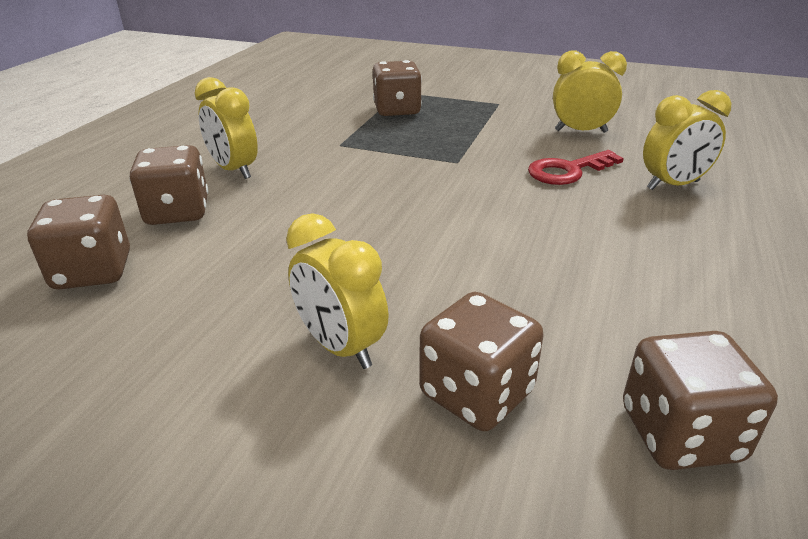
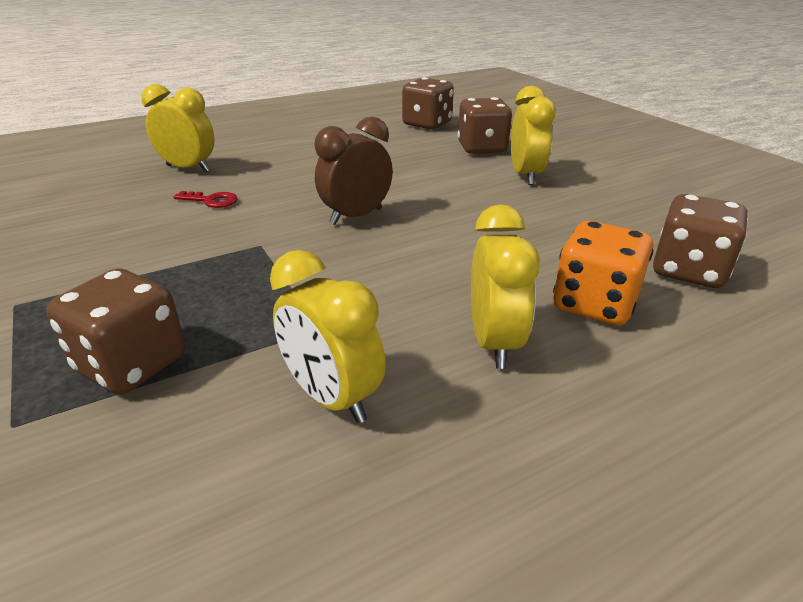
camera: 140 degrees left, 0 degrees up
(177, 212) = (594, 304): brown dice -> orange dice
(437, 205) = (356, 216): none -> brown clock
(568, 171) = (211, 201): red key -> red key, size x0.61
(581, 131) = (91, 226): yellow clock -> yellow clock (332, 397)

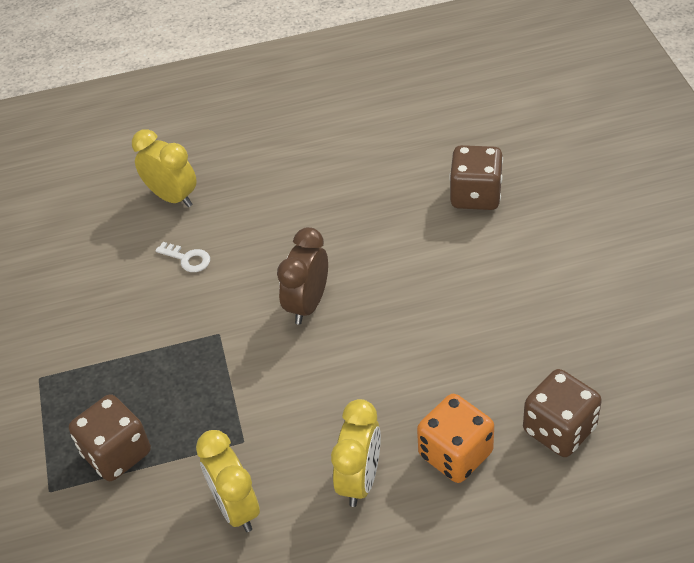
camera: 20 degrees right, 15 degrees up
(211, 201) = (188, 259): red key -> white key
(356, 216) = (308, 304): brown clock -> brown clock turned 45 degrees counterclockwise
(427, 124) = (437, 131): brown dice -> none
(525, 176) = (495, 258): yellow clock -> none

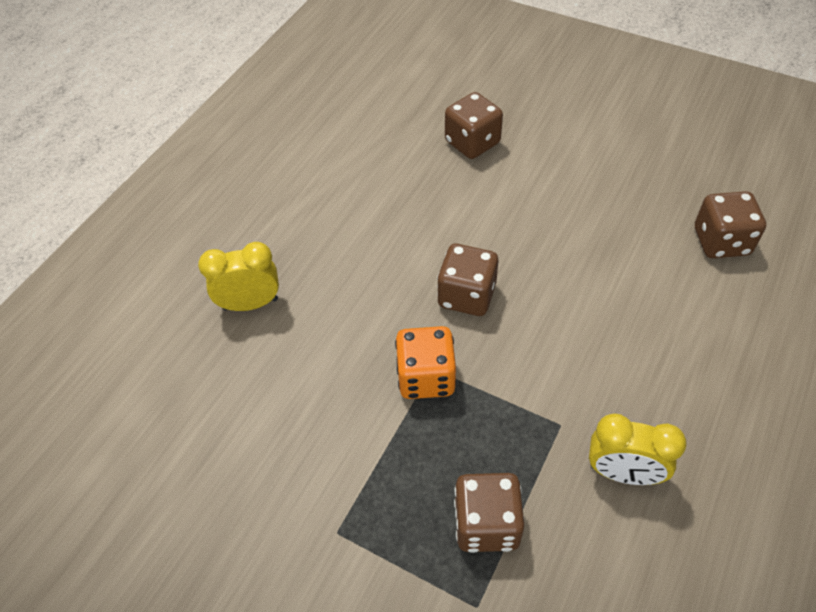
camera: 50 degrees left, 5 degrees up
(188, 259) = (330, 337): white key -> none
(308, 304) = (466, 295): brown clock -> brown dice
(360, 480) = (667, 376): yellow clock -> none
(455, 454) = (693, 307): orange dice -> orange dice (426, 377)

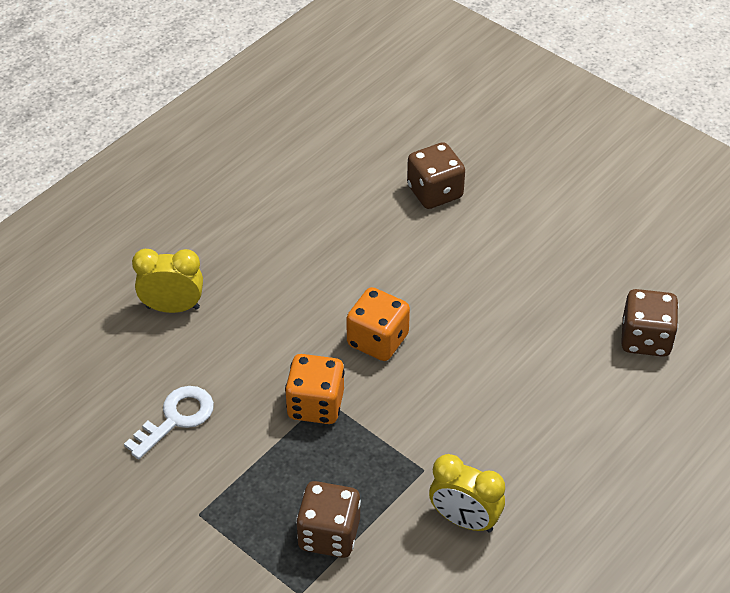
camera: 10 degrees right, 5 degrees down
(284, 424) = (176, 418): none -> white key
(466, 295) = (377, 340): brown dice -> orange dice

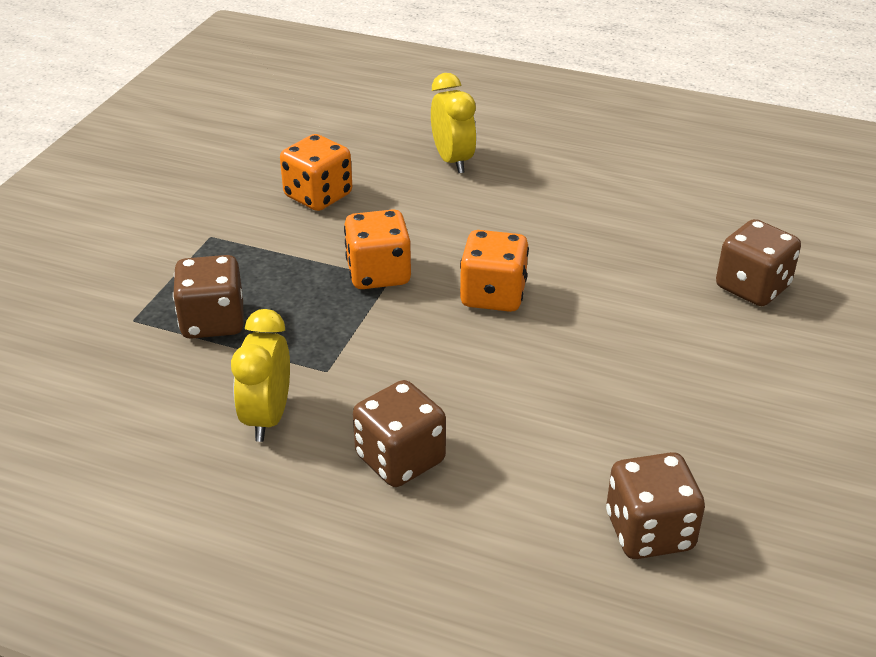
camera: 70 degrees right, 10 degrees down
(176, 418) = (318, 196): white key -> orange dice
(537, 449) = (400, 459): none -> brown dice

